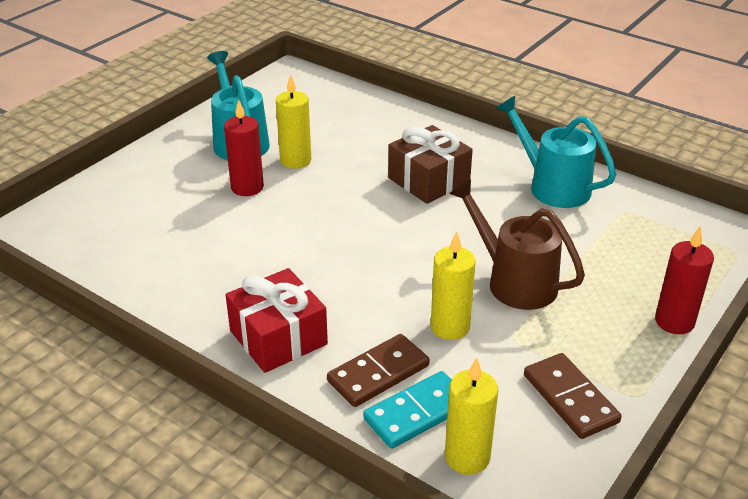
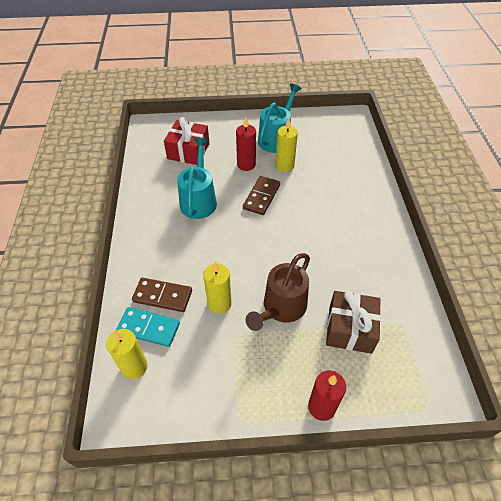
camera: 50 degrees right, 15 degrees up
(278, 337) = (155, 245): red gift -> red gift (188, 151)
(429, 180) = (327, 222): brown gift -> brown gift (350, 329)
(514, 281) = (281, 308): brown watering can -> brown watering can turned 150 degrees counterclockwise
(552, 186) = (384, 276): turquoise watering can -> turquoise watering can (199, 200)
(570, 398) = (211, 388): brown domino -> brown domino (261, 197)

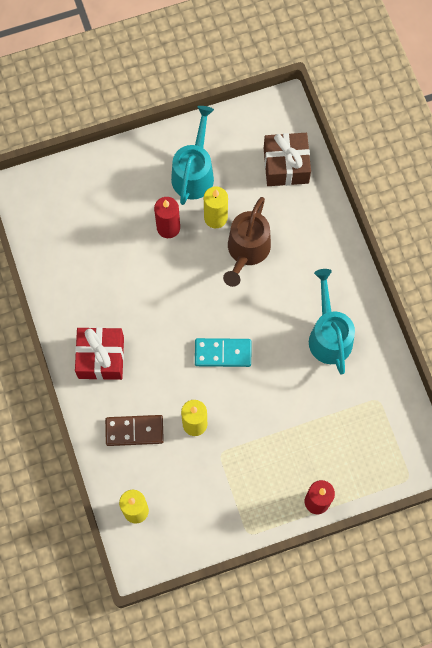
camera: 15 degrees left, 20 degrees up
(148, 328) = (134, 469): turquoise domino -> turquoise domino (223, 353)
(188, 151) = (89, 223): red gift -> red gift (101, 357)
(199, 200) = (129, 297): turquoise watering can -> turquoise watering can (329, 335)
(261, 197) = (200, 274): brown domino -> none
(281, 308) = (258, 413): brown watering can -> brown watering can (246, 251)
(350, 329) = (329, 418): brown gift -> brown gift (286, 165)

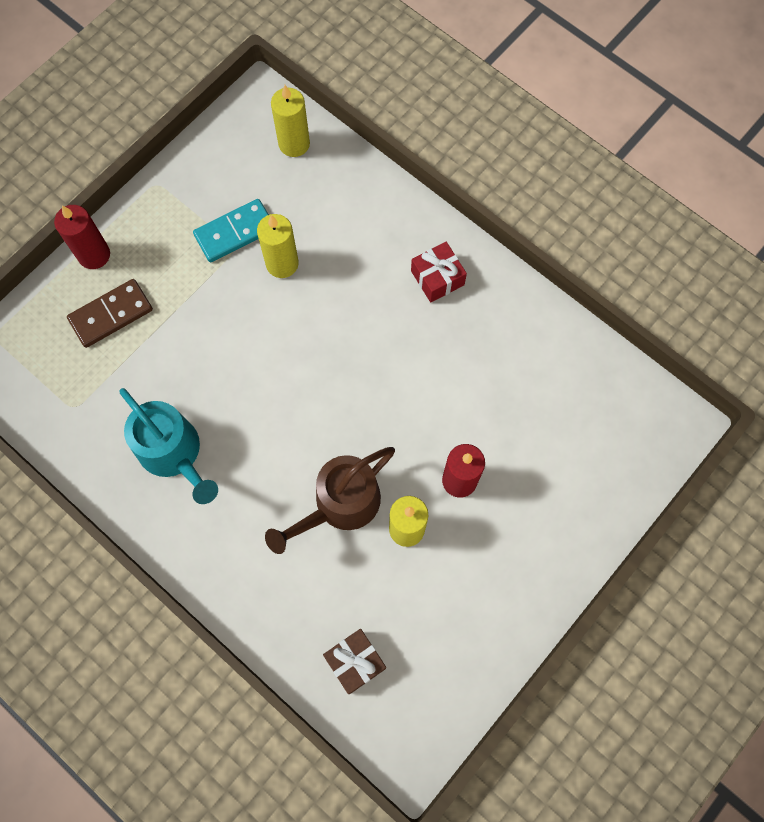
camera: 150 degrees right, 0 degrees up
(101, 357) = (437, 278): red gift -> red gift, size x0.66
(134, 431) = (347, 220): brown domino -> brown domino (111, 314)
(194, 172) = (473, 577): turquoise watering can -> none
(223, 353) = (295, 360): turquoise domino -> turquoise domino (235, 232)
(246, 251) = (339, 505): brown watering can -> brown watering can turned 120 degrees counterclockwise
(286, 165) = (355, 662): brown gift -> brown gift, size x0.66

